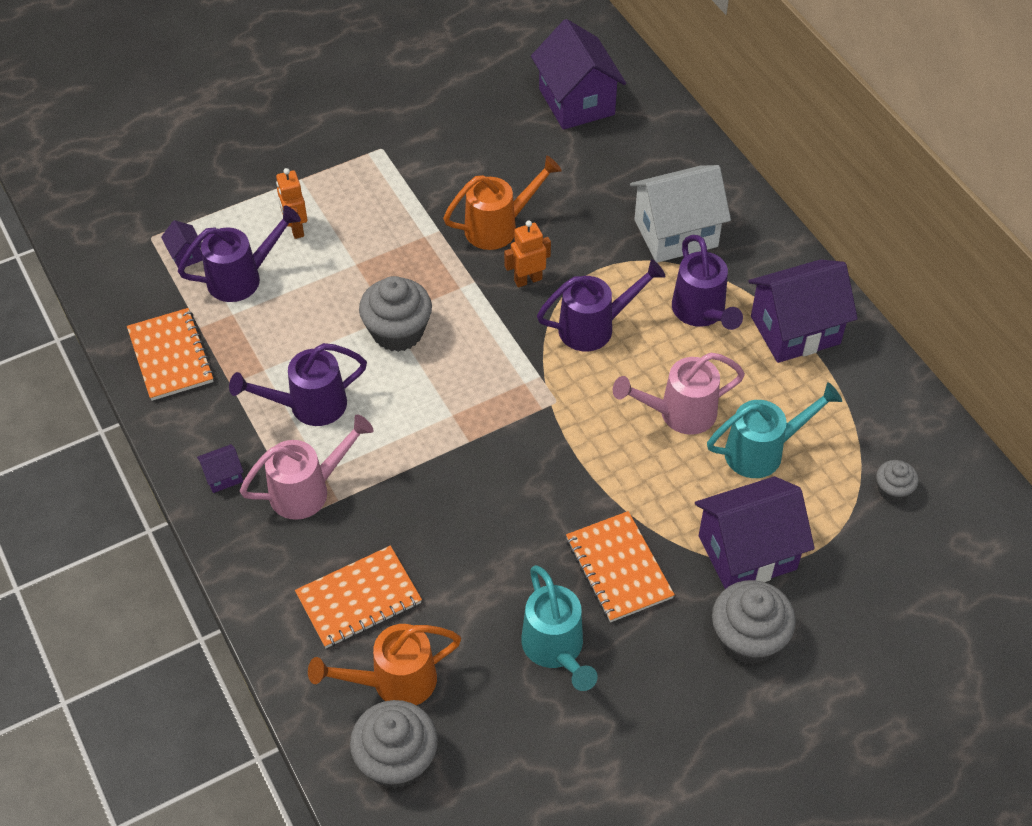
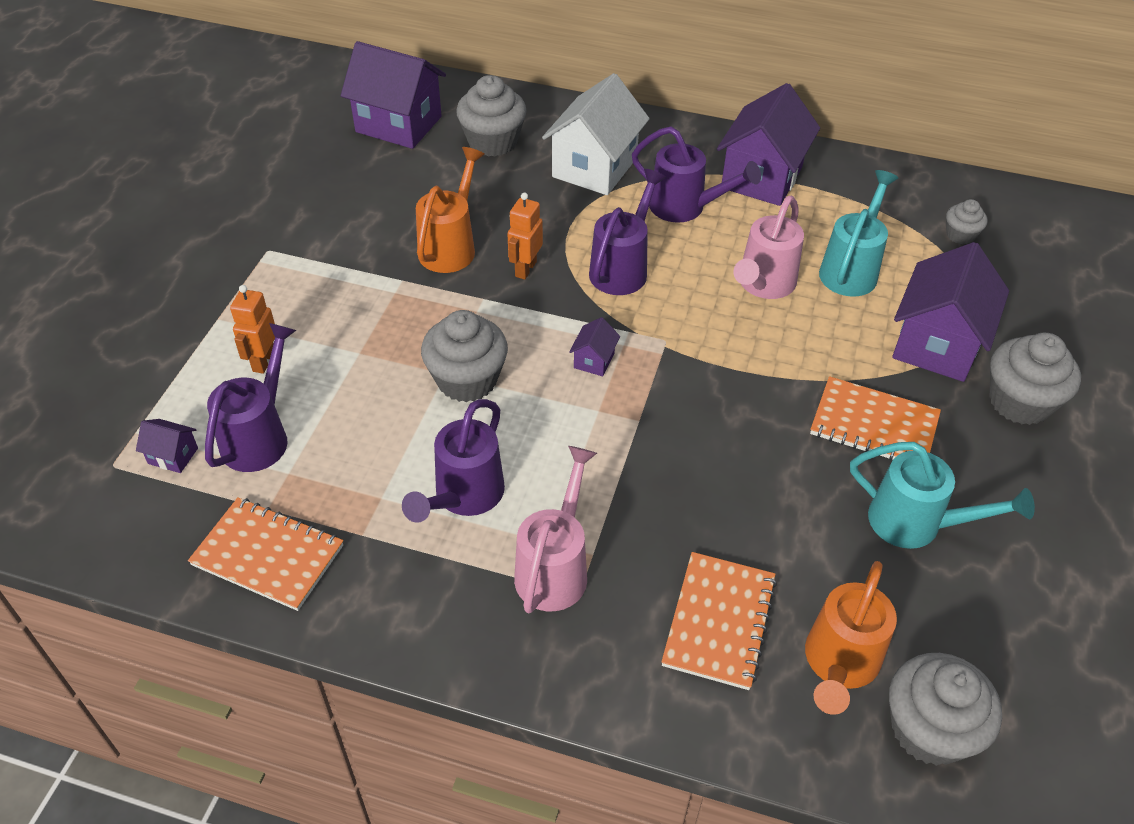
camera: 45 degrees left, 5 degrees down
(223, 476) = (459, 621): purple house -> purple house (594, 360)
(296, 228) = (263, 361): orange robot -> orange robot turned 75 degrees clockwise
(627, 161) = (492, 142): none -> grey cupcake

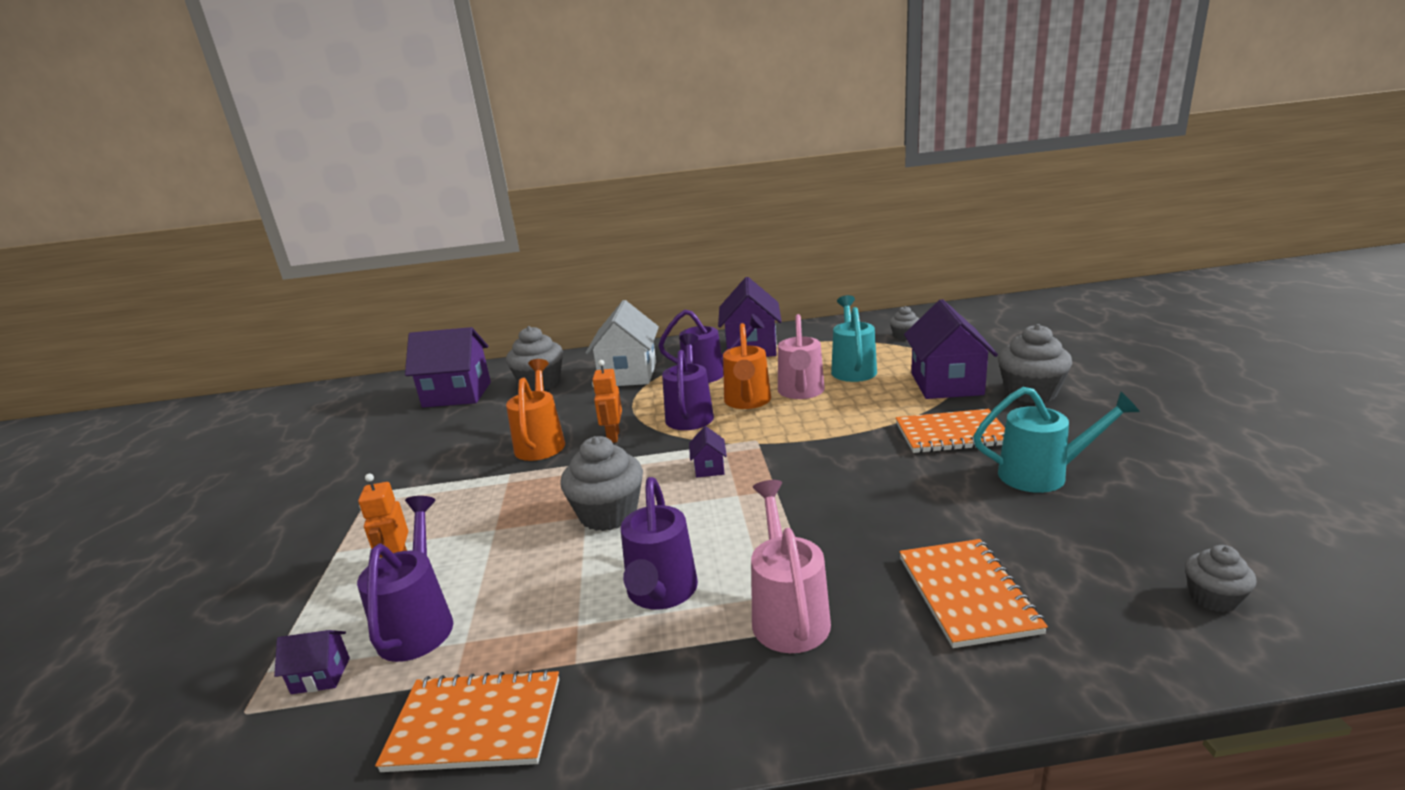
camera: 20 degrees left, 25 degrees down
(839, 664) = (1093, 582): orange watering can -> orange watering can (747, 402)
(929, 729) = (1213, 598): grey cupcake -> grey cupcake, size x0.54

